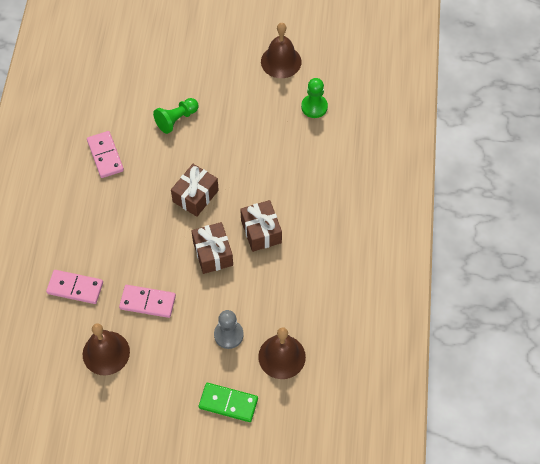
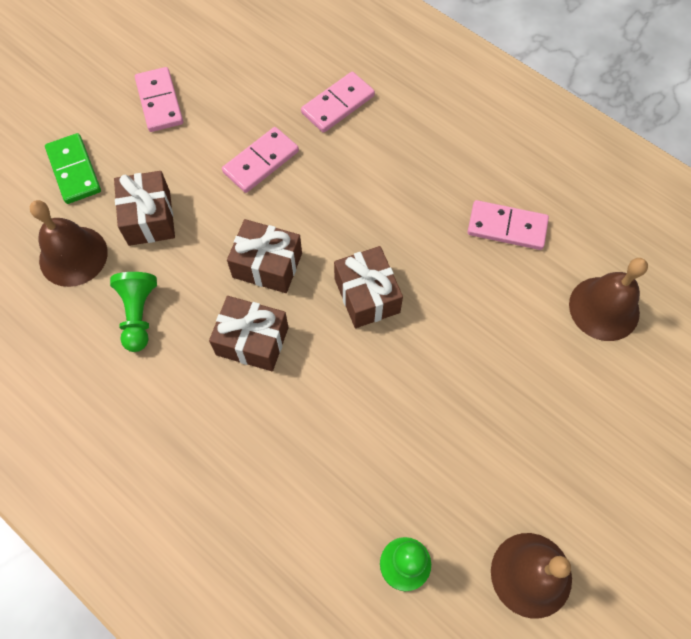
camera: 125 degrees right, 5 degrees up
(106, 353) = (235, 93): brown bell -> brown bell (604, 308)
(143, 393) = (160, 102): none -> pink domino
(176, 119) = (511, 346): green pawn -> green pawn (139, 315)
(228, 335) = (149, 218): grey pawn -> brown gift
(228, 403) = (74, 170): green domino -> green domino turned 75 degrees counterclockwise

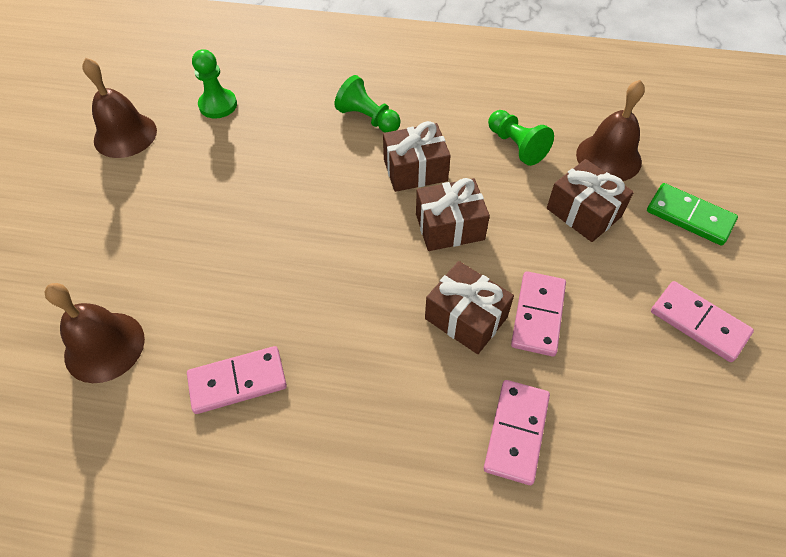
camera: 150 degrees right, 10 degrees down
(251, 437) = (368, 118): none -> green pawn
(367, 295) = (345, 246): brown gift -> brown gift (466, 318)

